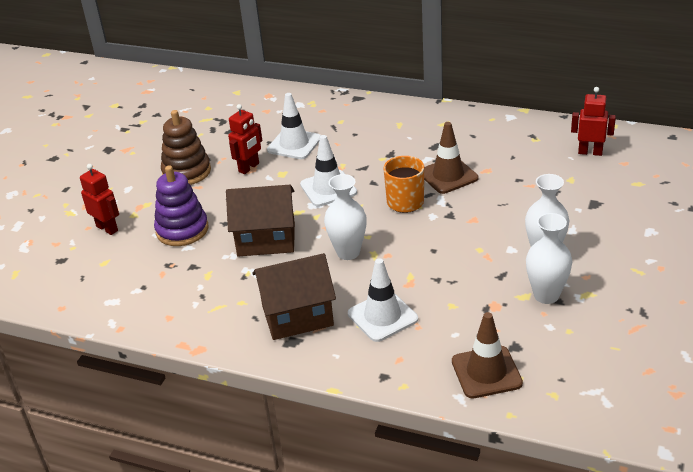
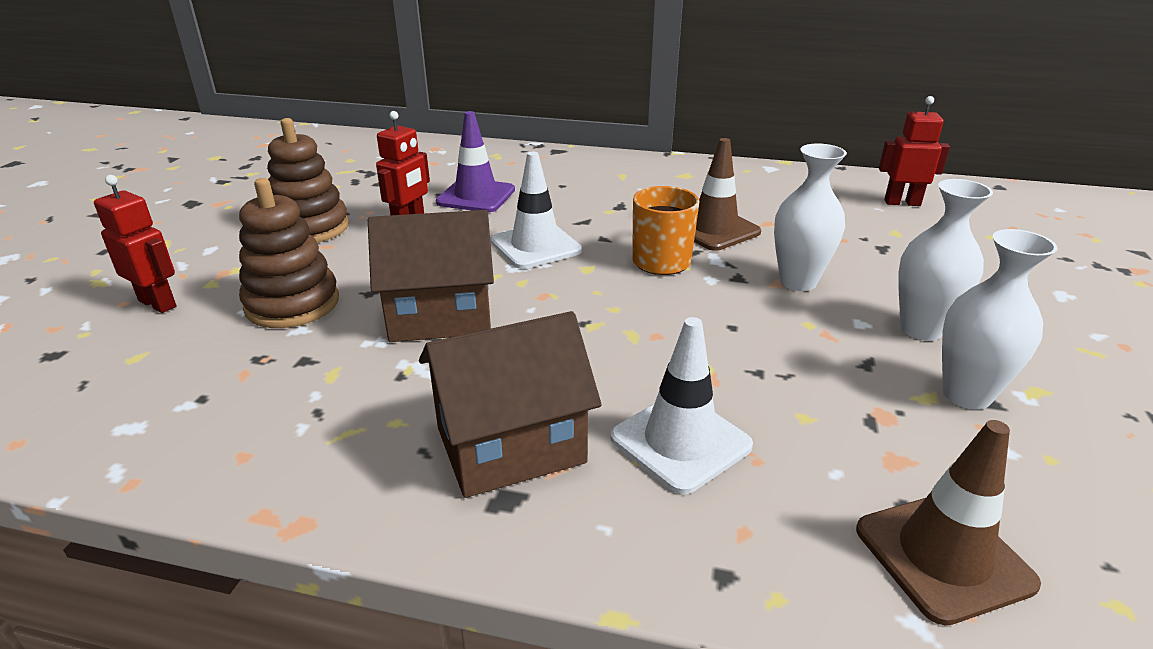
camera: 10 degrees left, 5 degrees down
(182, 230) = (292, 304): purple stacking toy -> brown stacking toy
(294, 144) = (476, 196): white traffic cone -> purple traffic cone
(348, 252) = (587, 333): white vase -> white vase (798, 282)

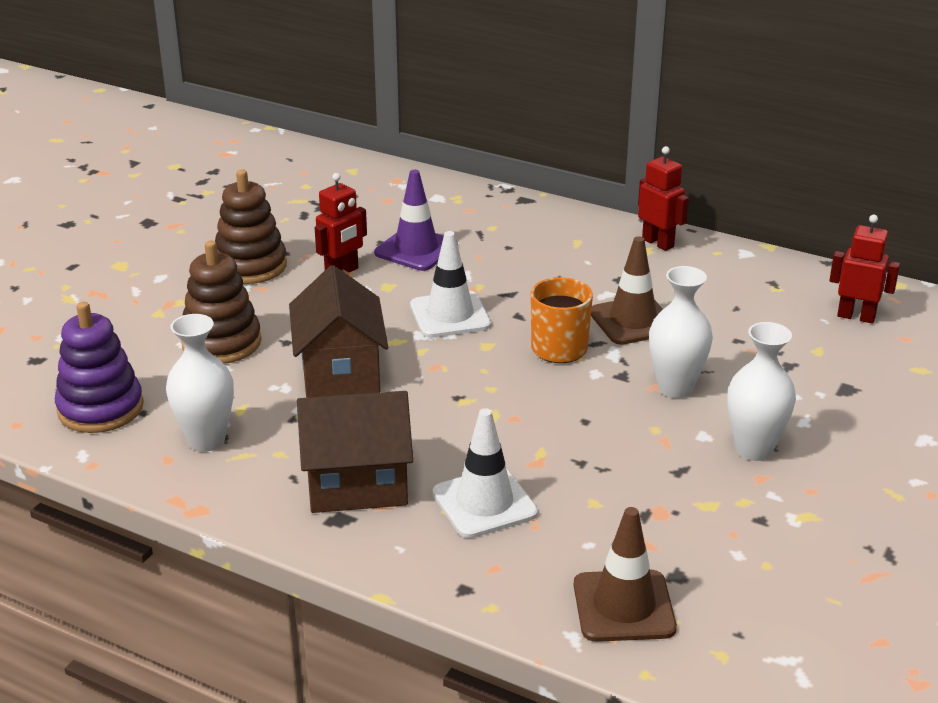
camera: 15 degrees right, 0 degrees up
(142, 402) = (100, 408): none -> purple stacking toy
(158, 303) = (115, 326): red robot -> red robot (658, 243)
(440, 315) = (340, 372): brown house -> brown house turned 75 degrees clockwise
(966, 395) = (743, 509): white vase -> white vase (206, 440)

